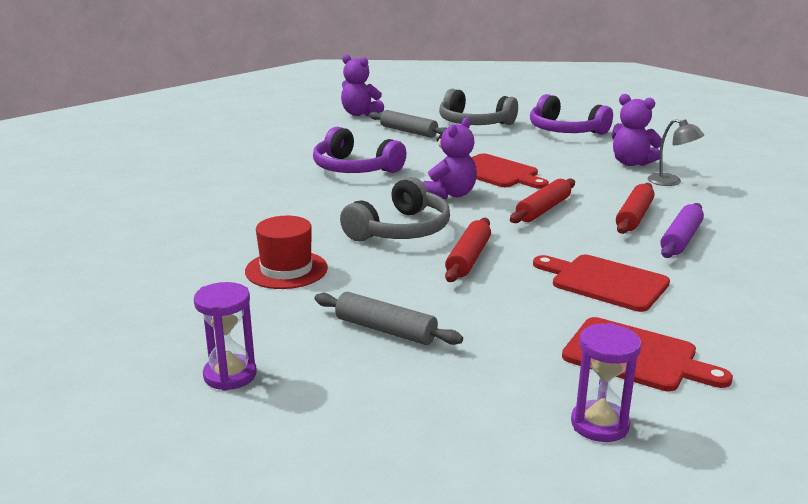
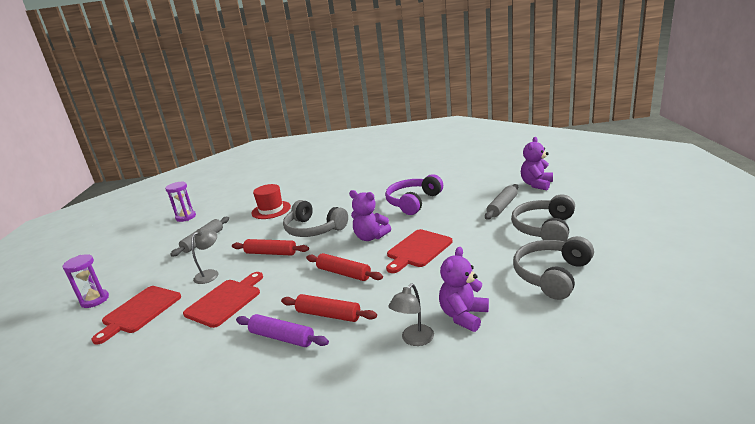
camera: 90 degrees right, 0 degrees up
(522, 305) = (210, 274): none -> grey lamp
(565, 130) = (552, 275): purple headphones -> grey headphones

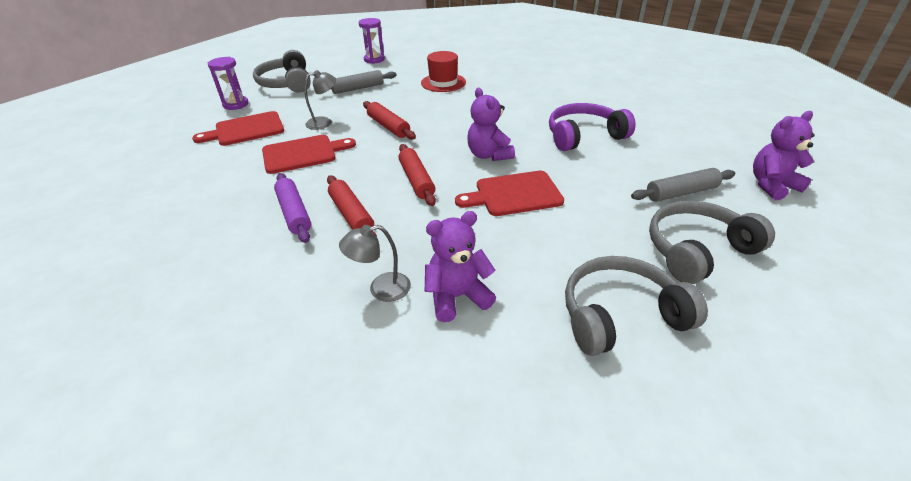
camera: 35 degrees right, 15 degrees up
(314, 229) = (451, 120): grey headphones -> grey headphones (286, 83)

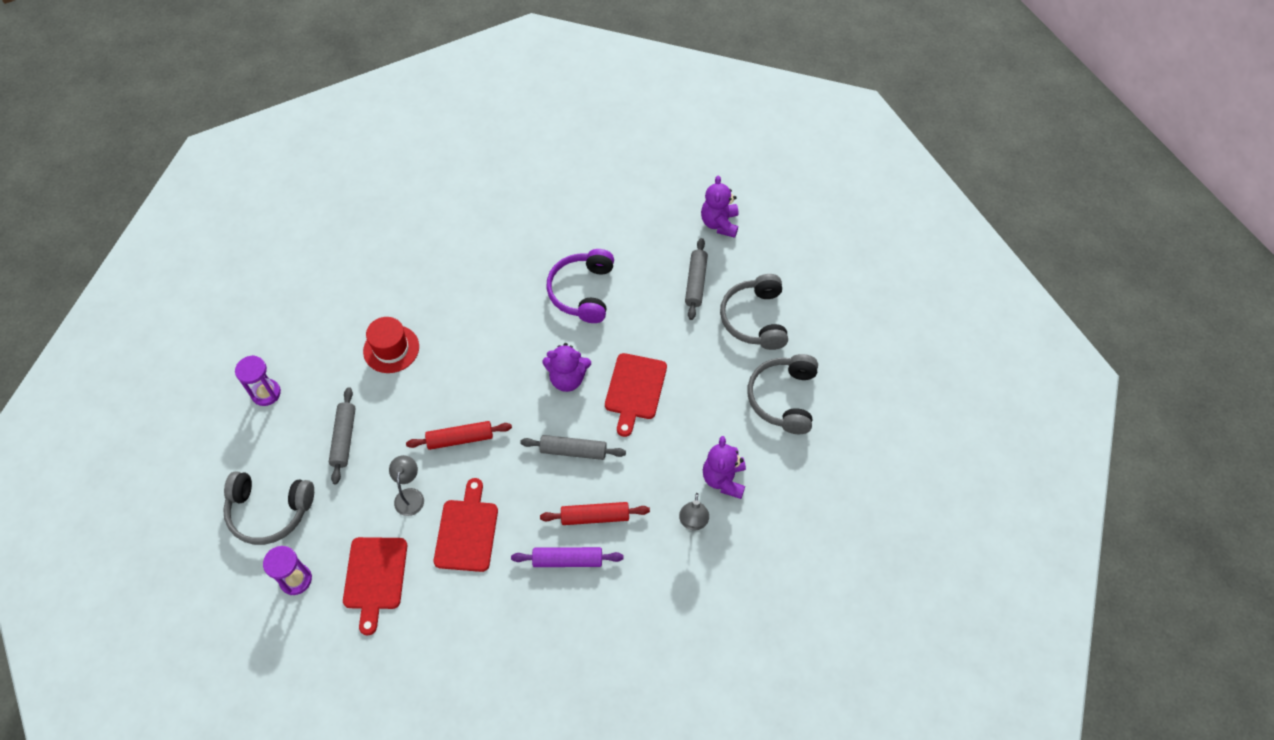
camera: 65 degrees left, 20 degrees up
(417, 180) = (573, 451): red rolling pin -> grey rolling pin

